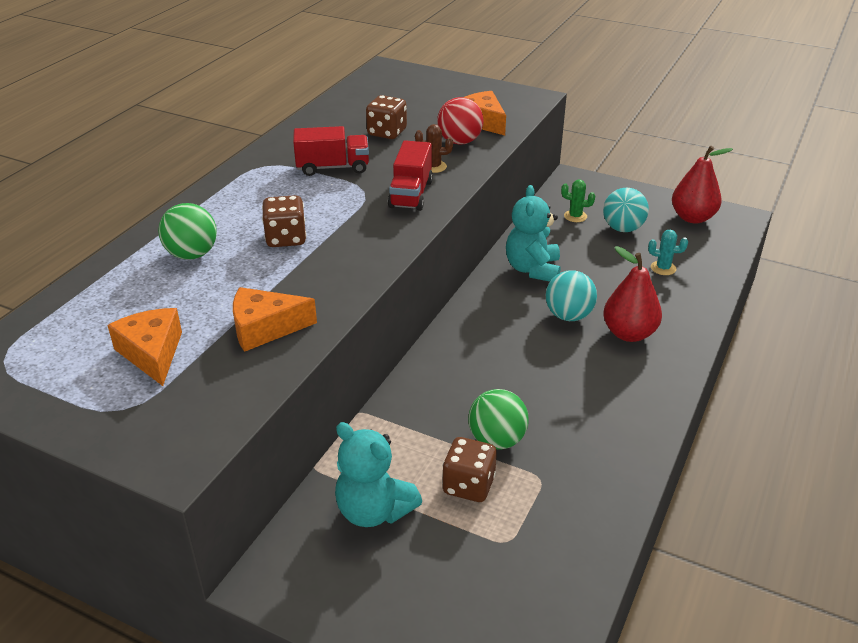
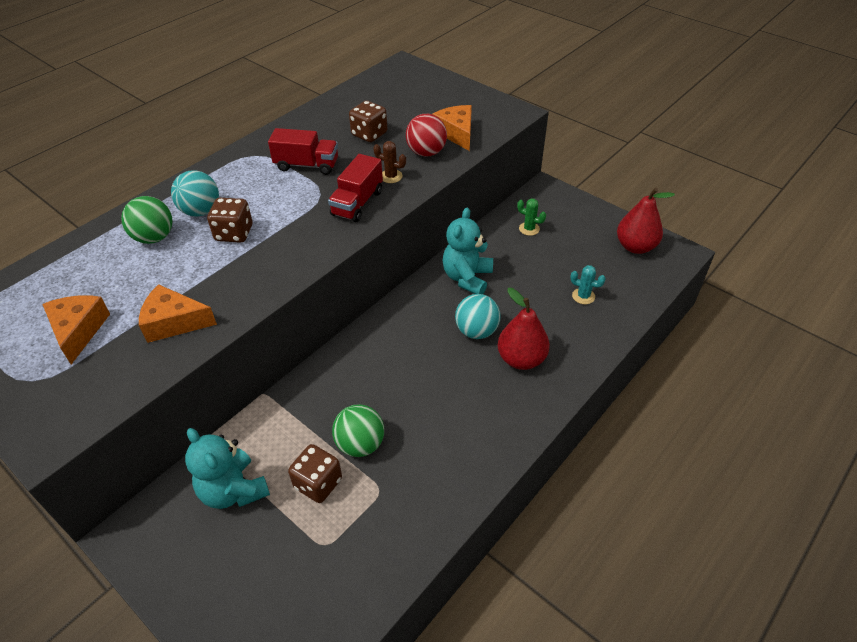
camera: 15 degrees right, 10 degrees up
(622, 228) = (565, 248): turquoise ball -> turquoise ball (201, 211)

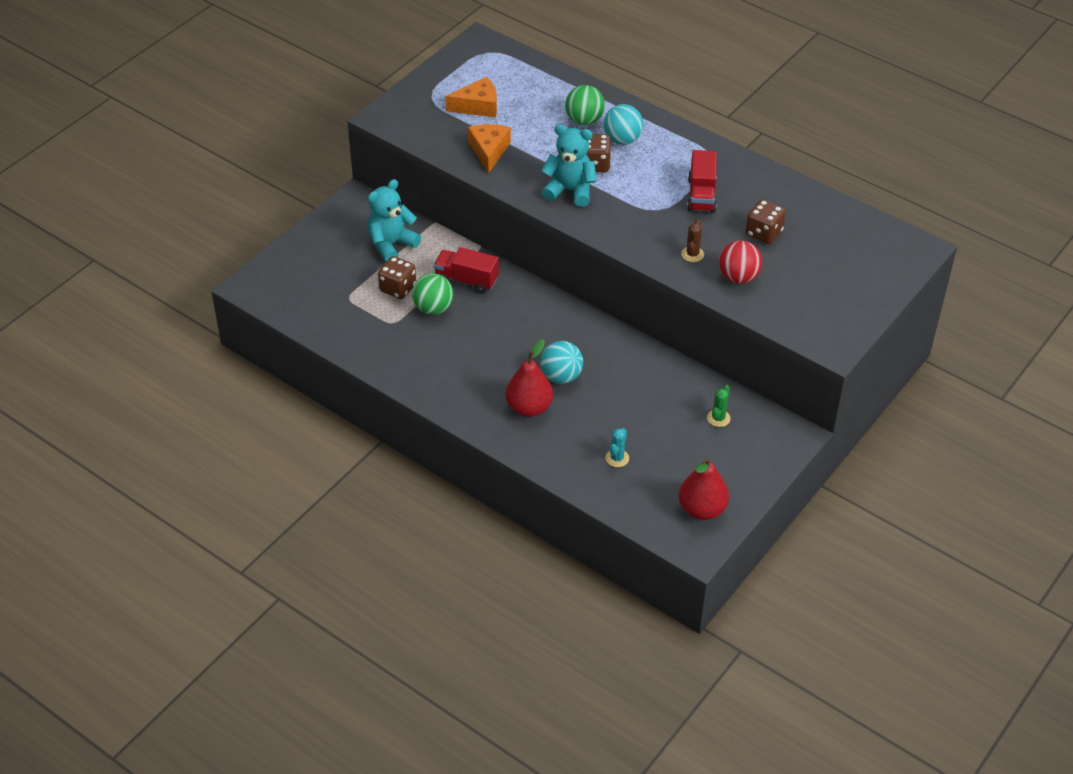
camera: 85 degrees right, 0 degrees up
(357, 203) = (647, 235): red truck -> red truck (466, 280)
(457, 133) = (779, 299): orange cheese -> none
(467, 278) = (633, 368): turquoise teddy bear -> turquoise teddy bear (570, 190)

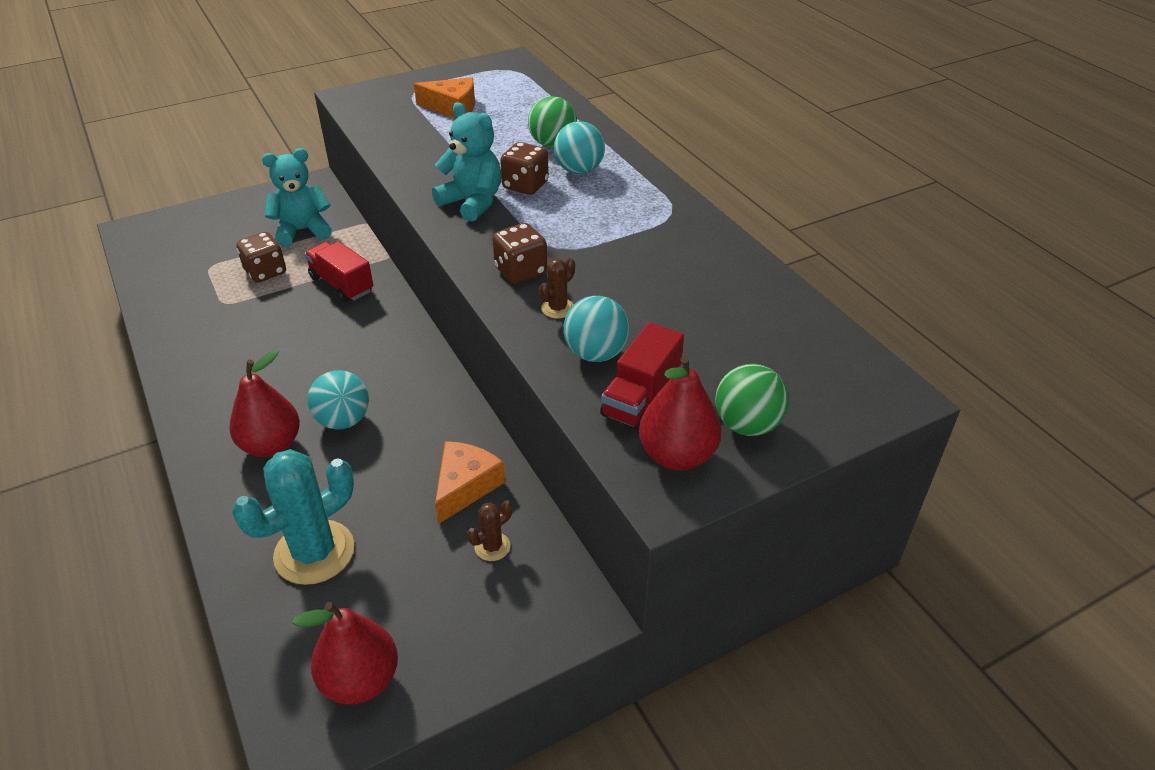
camera: 25 degrees right, 5 degrees down
(433, 308) = (280, 302): green ball -> green ball (747, 425)
(489, 151) = (422, 146): orange cheese -> orange cheese (465, 486)
(617, 458) = (314, 552): turquoise cactus -> turquoise cactus, size x2.20
(701, 195) = (626, 247): red truck -> red truck (641, 397)
(718, 418) = (492, 547): green cactus -> brown cactus
(738, 277) = (596, 353): red ball -> turquoise ball
(763, 233) = (674, 310): brown dice -> brown dice (520, 271)
(825, 323) = (677, 455): none -> red pear

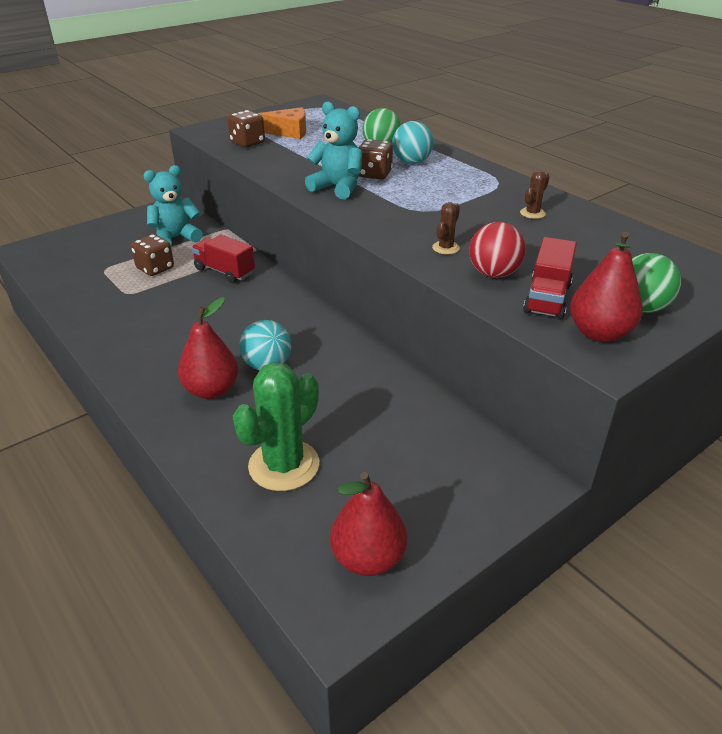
camera: 10 degrees left, 5 degrees down
(314, 552) = (284, 465): turquoise cactus -> green cactus
(465, 486) = (393, 401): orange cheese -> none
(492, 547) = (436, 442): brown cactus -> brown cactus (532, 213)
(520, 271) = (402, 227): brown dice -> brown dice (247, 143)
(596, 353) = (493, 274): turquoise ball -> red ball

